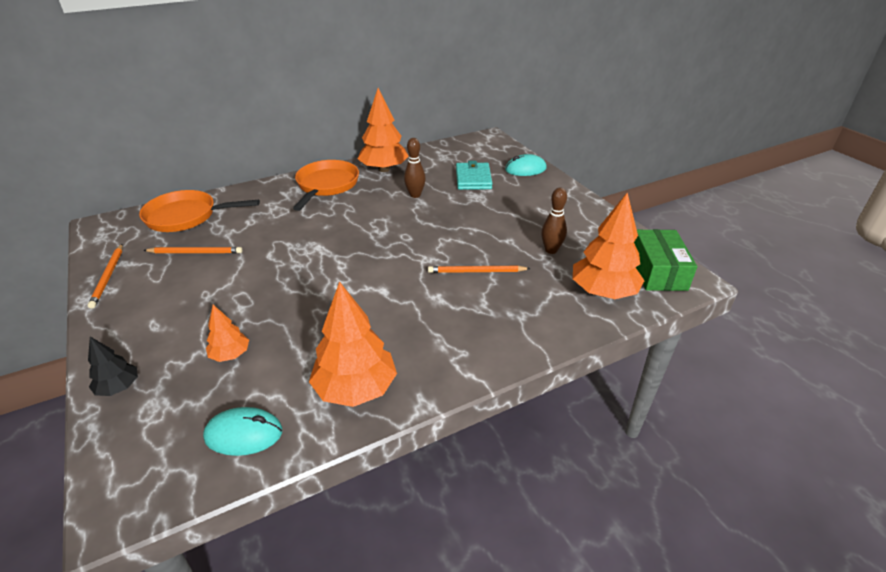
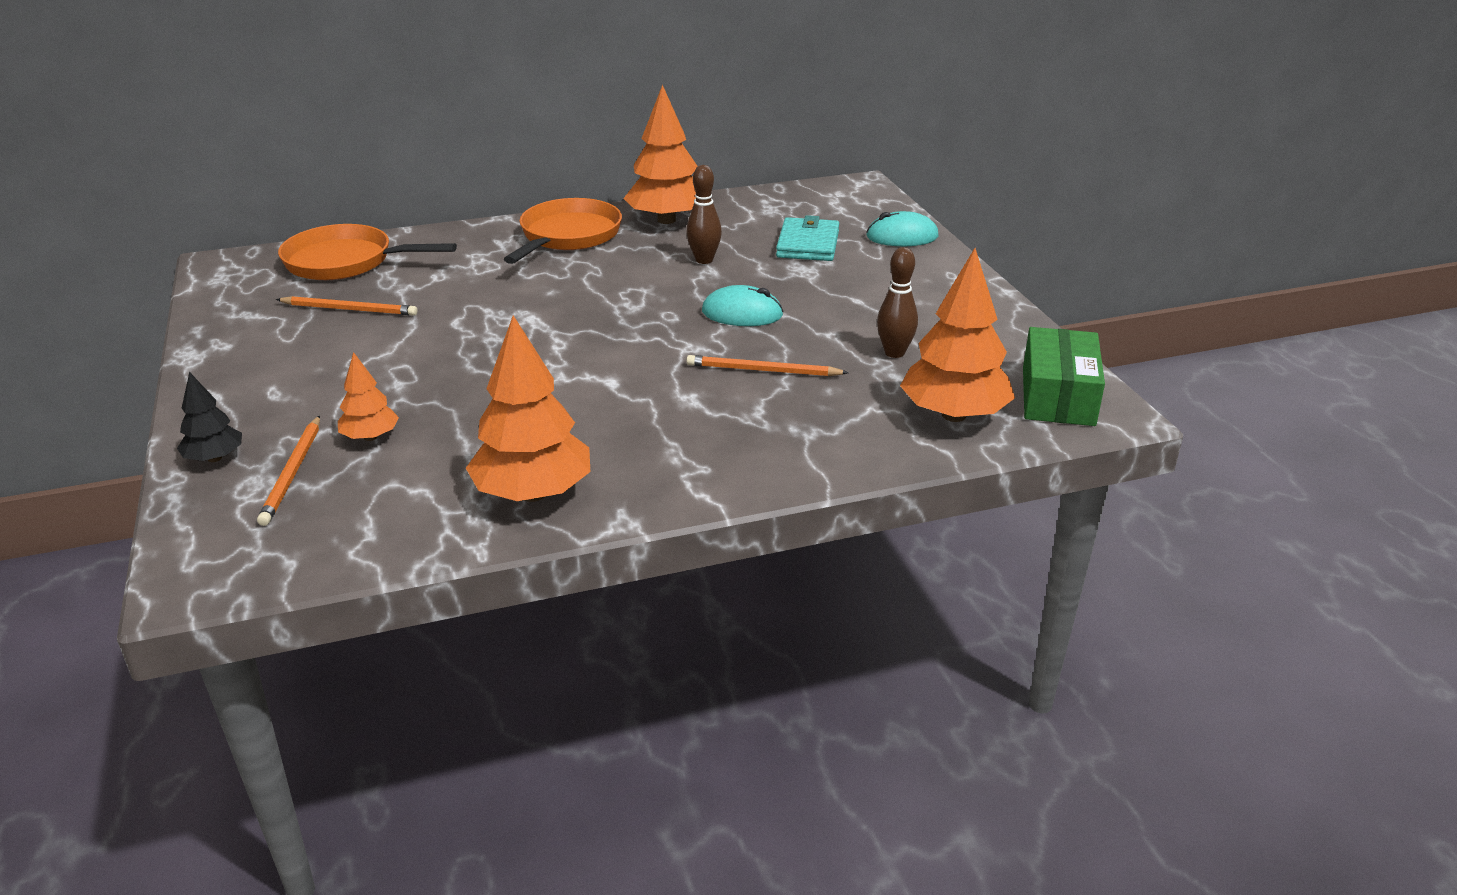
camera: 10 degrees right, 5 degrees down
(108, 277) = (221, 329): orange pencil -> orange pencil (293, 473)
(244, 434) = (367, 526): turquoise mouse -> turquoise mouse (742, 313)

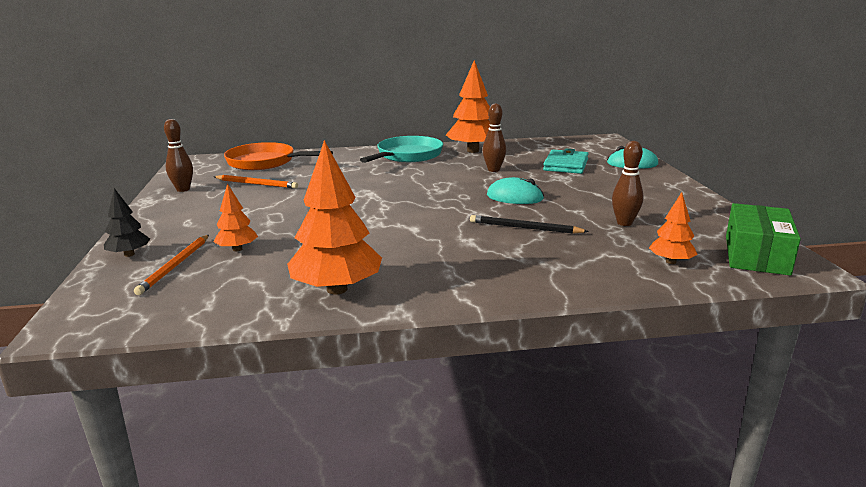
camera: 10 degrees right, 10 degrees down
(236, 328) = (183, 189): none -> brown bowling pin
(568, 236) = (407, 156): orange pan -> turquoise pan
(762, 370) = (524, 228): orange pencil -> black pencil
(953, 415) = (671, 262): orange tree -> orange tree, size x0.52

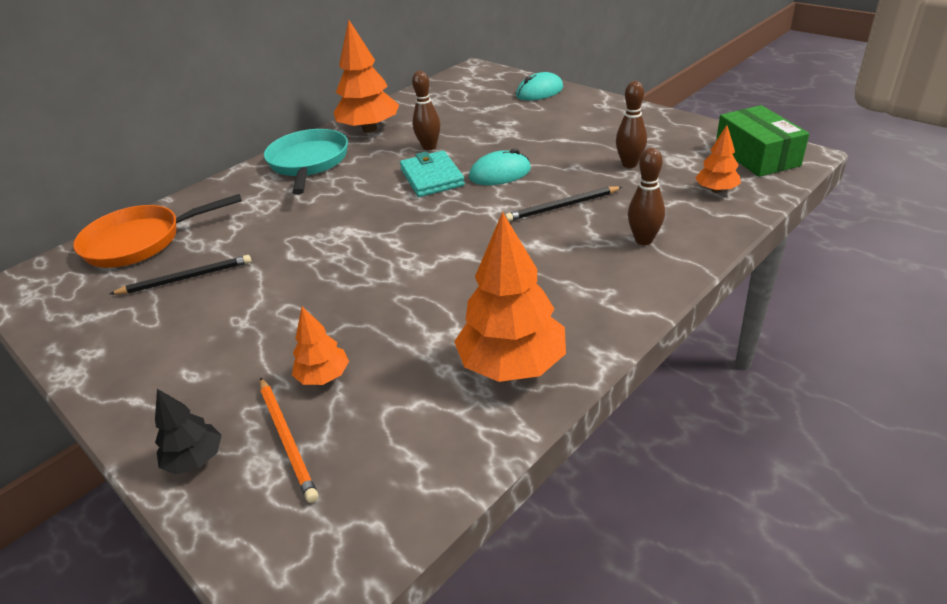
camera: 35 degrees left, 15 degrees up
(183, 189) = (92, 332): brown bowling pin -> brown bowling pin (643, 240)
(257, 184) = (186, 278): orange pencil -> black pencil
(566, 165) = (486, 115): turquoise wallet -> turquoise wallet (432, 177)

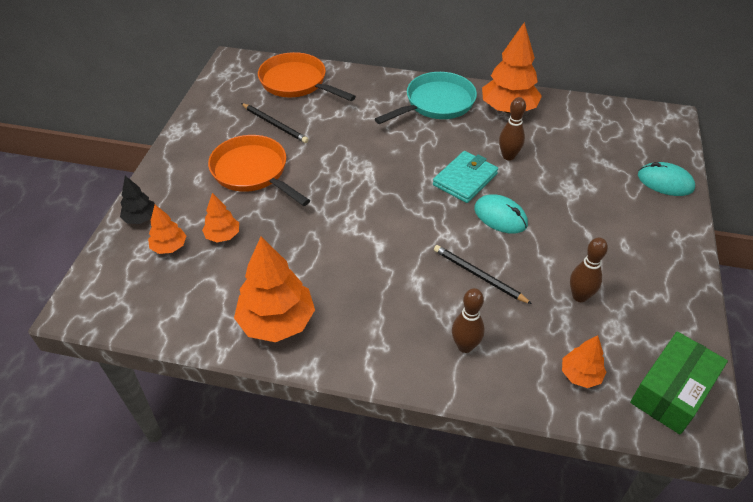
camera: 55 degrees right, 10 degrees up
(243, 319) = (253, 172): none -> orange pan
(287, 439) = (169, 247): orange pencil -> orange tree

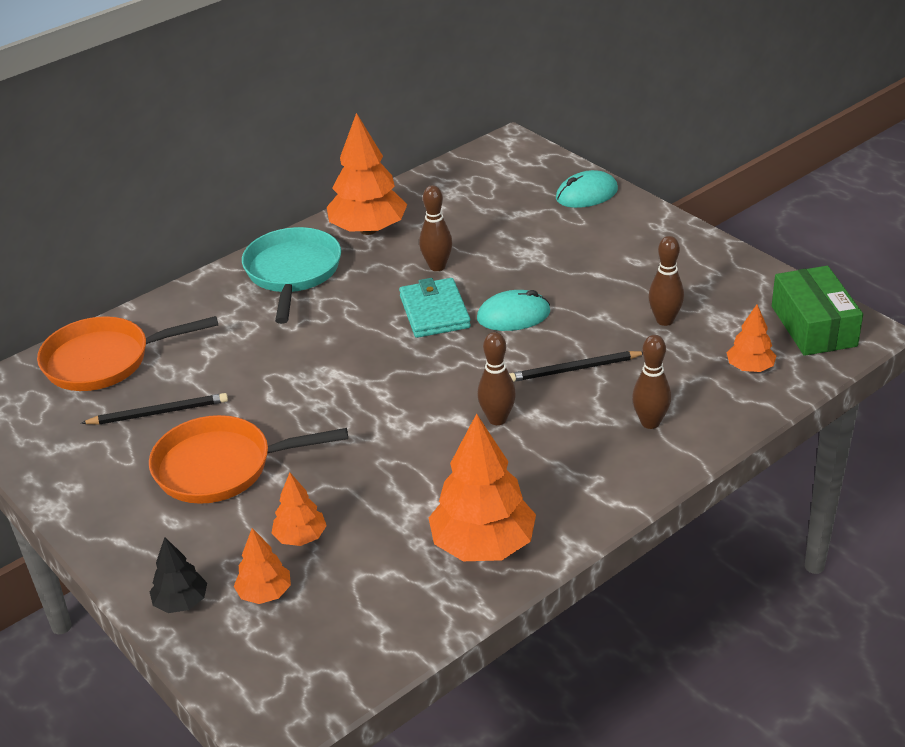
camera: 50 degrees left, 10 degrees down
(395, 264) = (497, 419): none -> brown bowling pin

